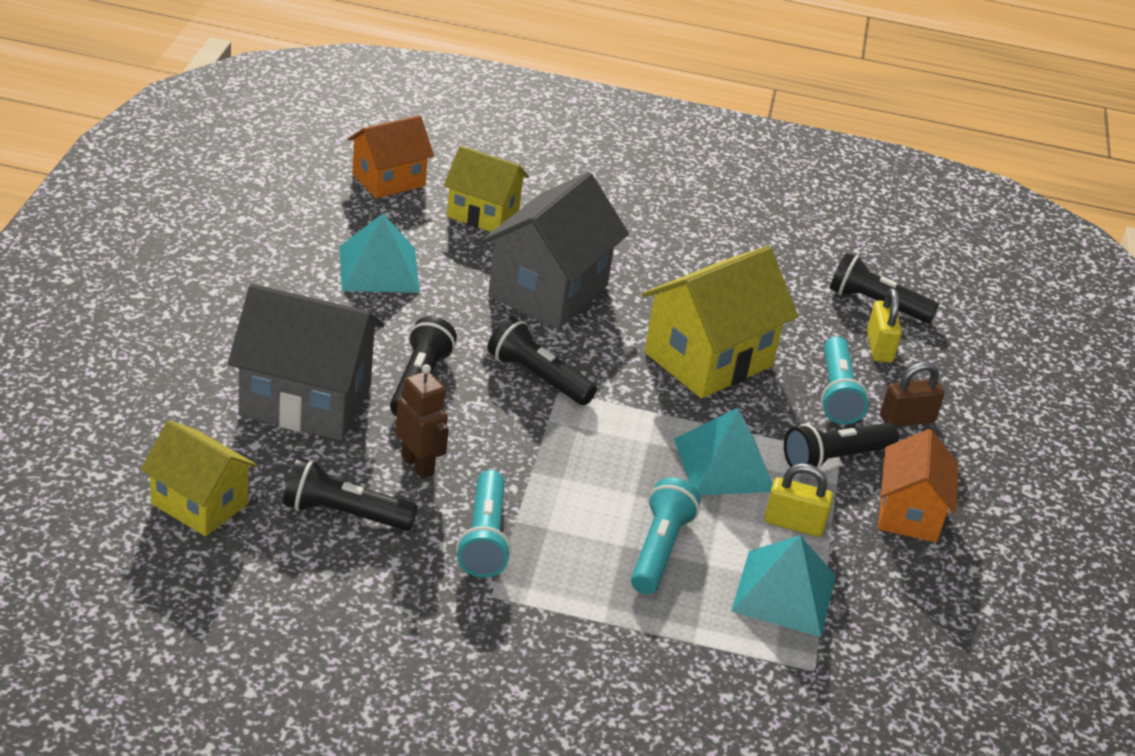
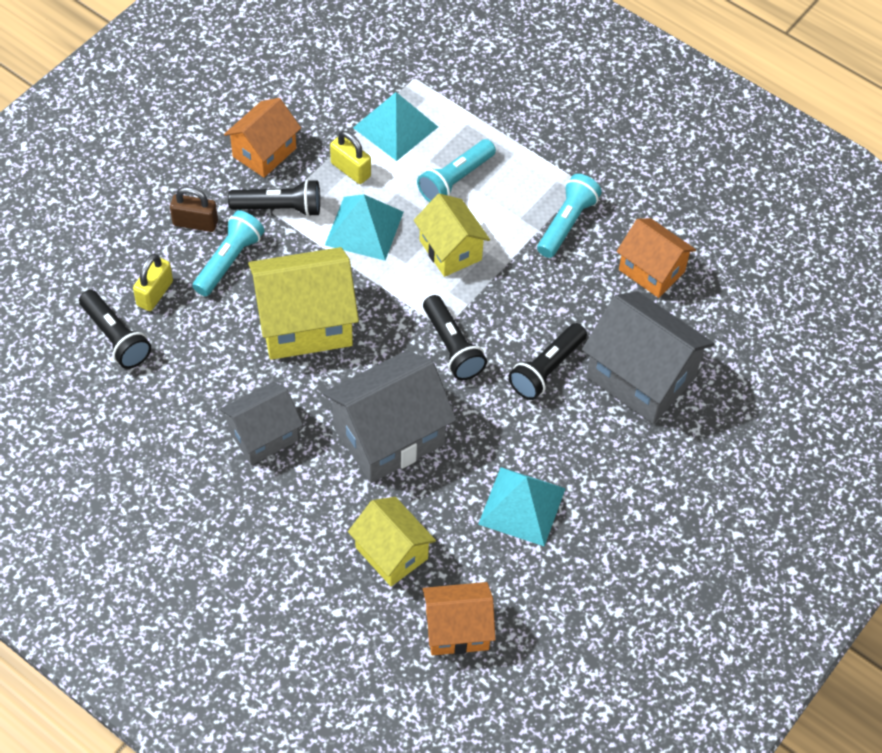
camera: 150 degrees left, 20 degrees up
(199, 504) = (746, 308): yellow house -> yellow house (450, 250)
(344, 514) = (651, 271): black flashlight -> orange house
(418, 465) = (583, 294): brown robot -> none
(668, 265) = (263, 435): none -> grey house

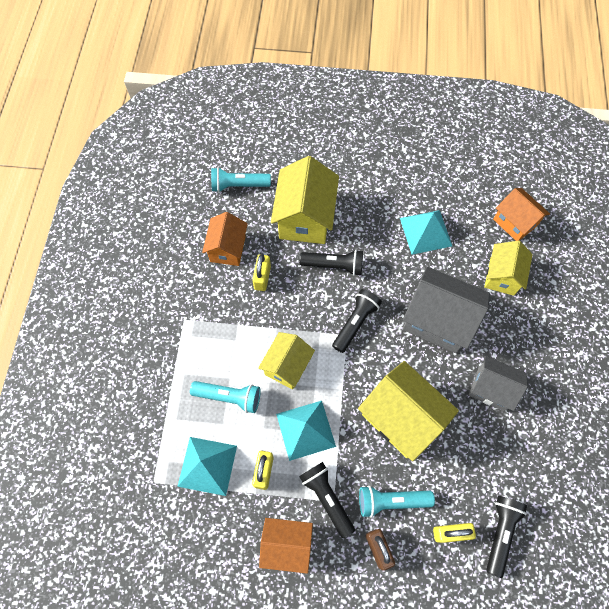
camera: 120 degrees left, 10 degrees up
(566, 223) = (222, 311): turquoise flashlight -> turquoise flashlight (238, 185)
(584, 285) = (262, 277): none -> yellow padlock
(640, 377) = (305, 218): grey house -> yellow house

